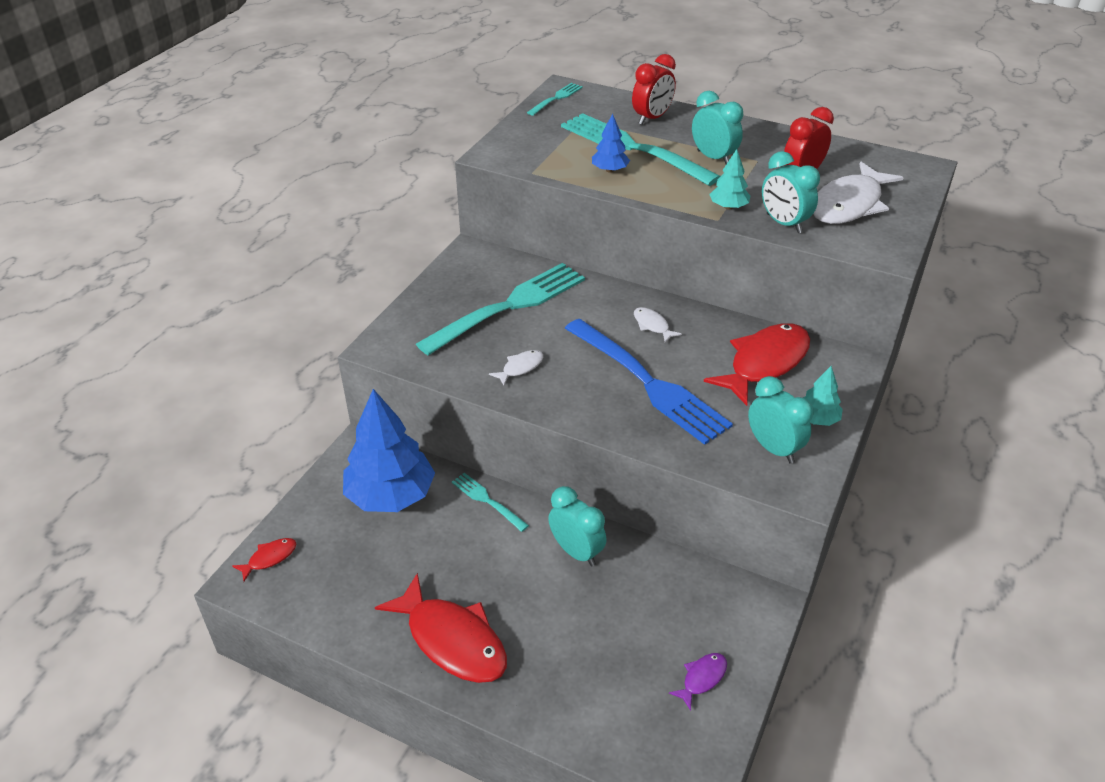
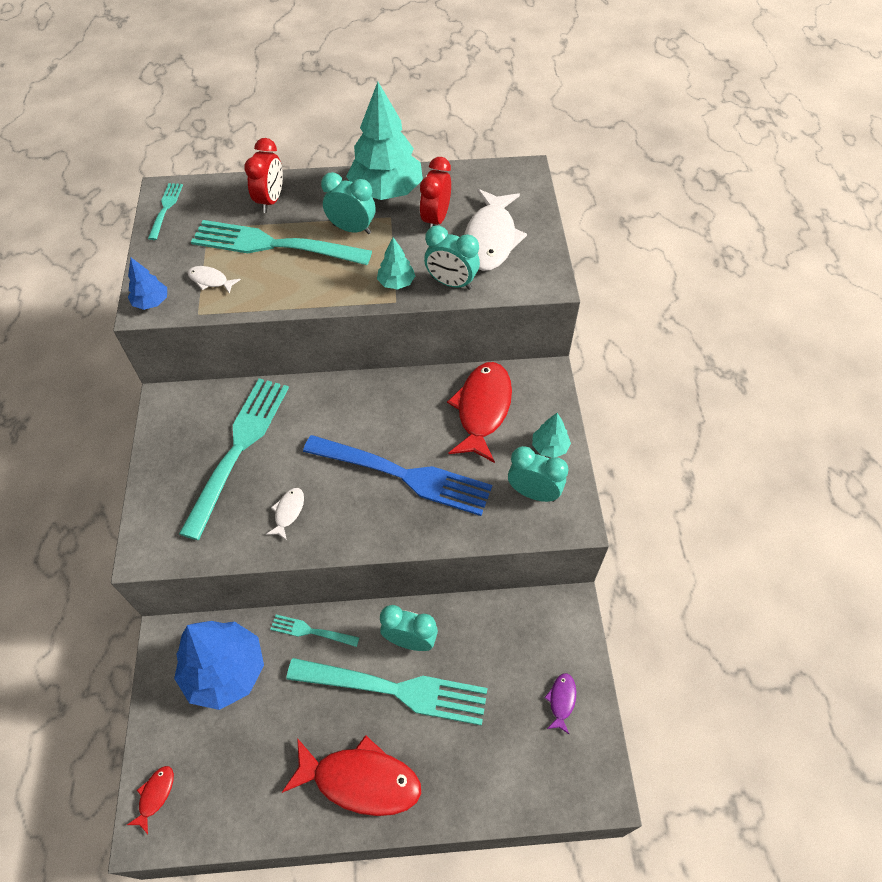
camera: 30 degrees left, 15 degrees up
(533, 584) = (394, 690): none -> turquoise fork
(610, 170) = (269, 281): blue tree -> blue tree (151, 302)
(652, 325) = (373, 412): white fish -> white fish (210, 280)
(767, 142) = (386, 191): none -> turquoise tree

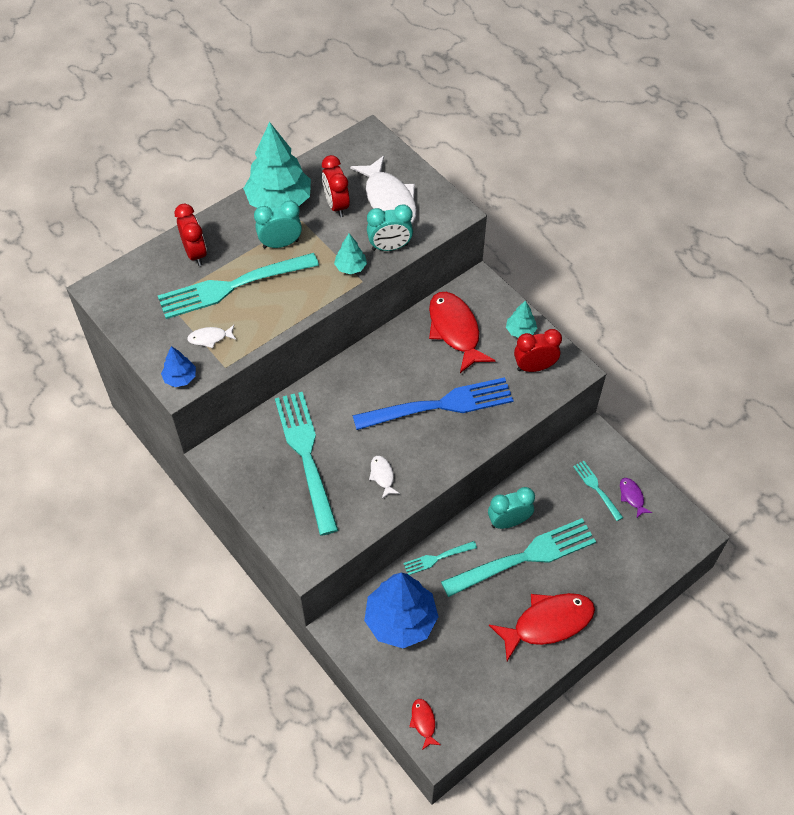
camera: 35 degrees left, 0 degrees up
(165, 209) = (115, 303): turquoise fork -> turquoise fork (597, 489)
(533, 493) = (534, 367): turquoise clock -> red clock

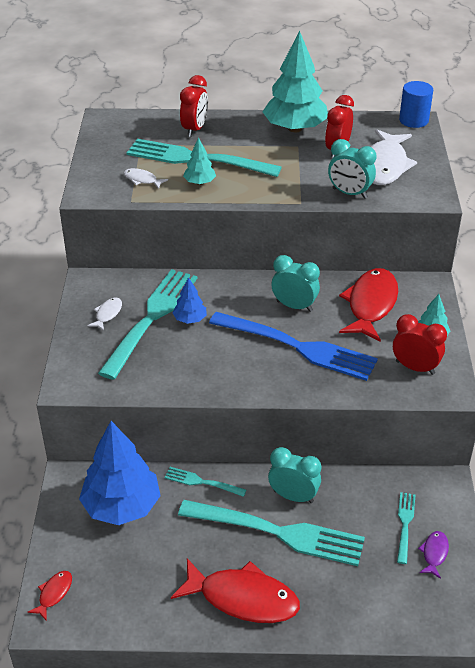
camera: 40 degrees right, 15 degrees down
(180, 378) = (92, 191): blue tree -> blue tree (190, 319)
(280, 244) = (264, 152): turquoise clock -> turquoise clock (294, 306)
(350, 267) = (301, 190): turquoise tree -> turquoise tree (199, 182)
(365, 135) = (413, 120): none -> blue cylinder
(382, 476) = (194, 366): white fish -> white fish (107, 314)

